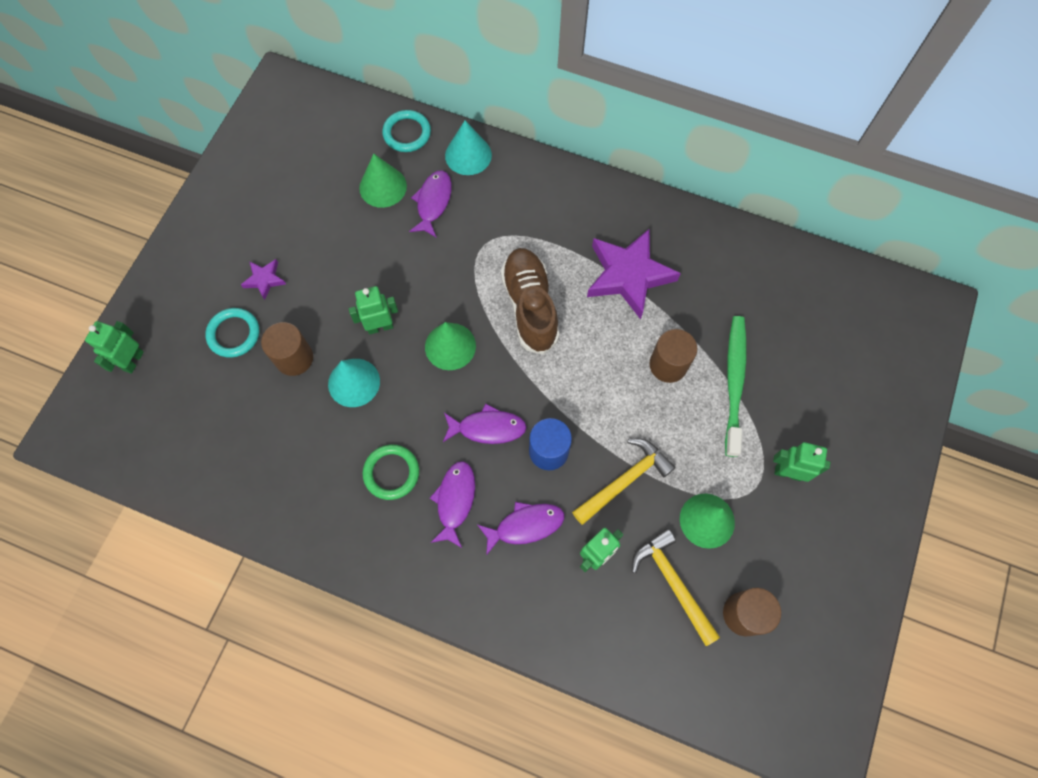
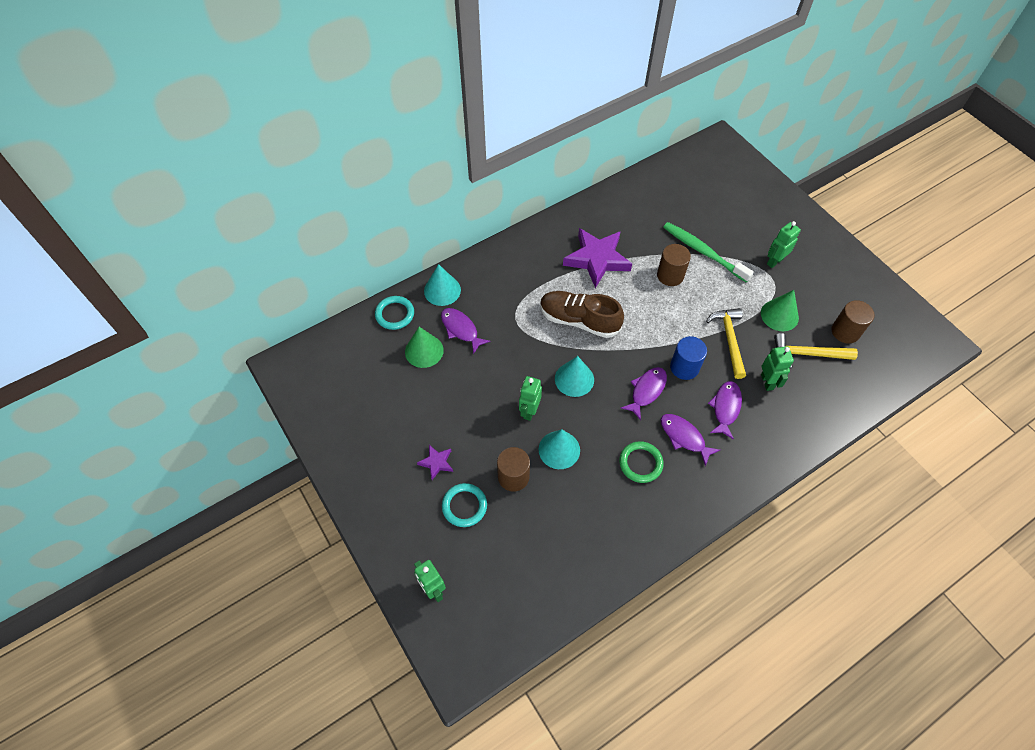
camera: 55 degrees left, 10 degrees down
(450, 346) = (574, 379): green cone -> turquoise cone

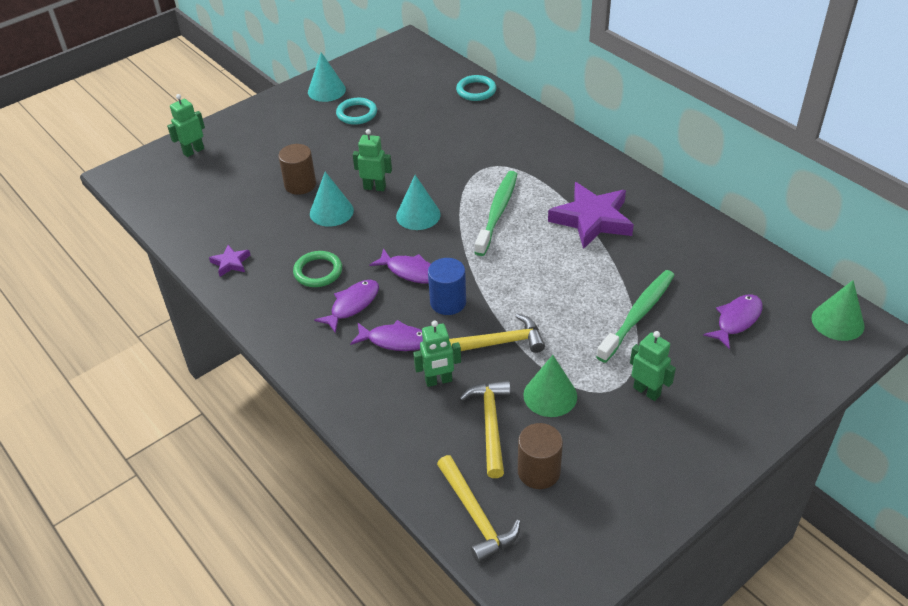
camera: 85 degrees right, 15 degrees down
(424, 351) = (436, 113): green cone -> green cone (837, 321)
(436, 462) = (314, 137): purple star -> purple star (231, 263)
(442, 290) = (513, 114): turquoise cone -> turquoise cone (326, 90)
(461, 329) = (467, 132): purple fish -> purple fish (736, 320)
(464, 506) = (270, 159): turquoise ring -> turquoise ring (357, 113)
(579, 320) = (497, 212): brown shoe -> green toothbrush
(670, 275) = (587, 284): brown cylinder -> none
(884, 372) = (475, 516): none -> yellow hammer

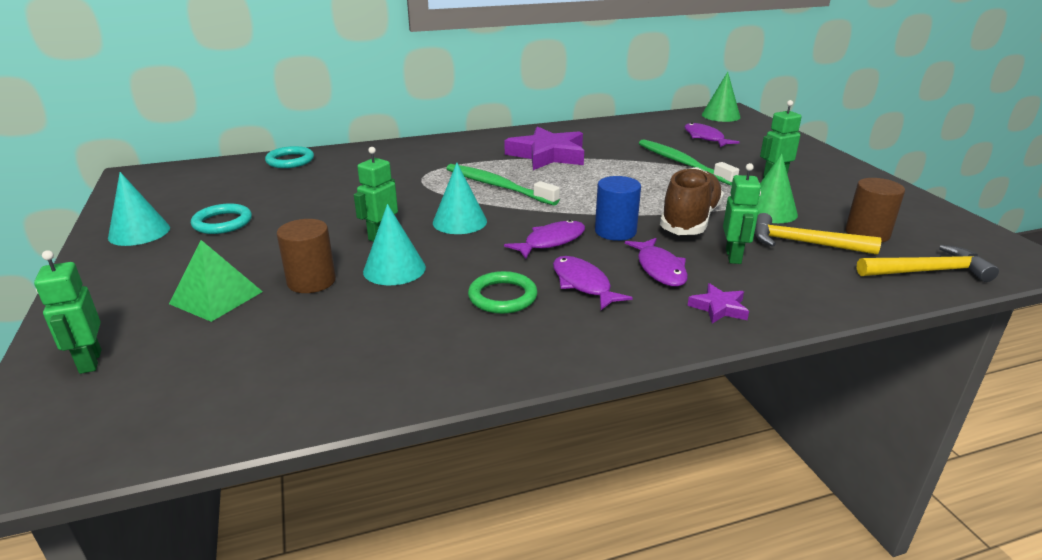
camera: 70 degrees left, 15 degrees down
(231, 263) = (420, 364): purple star -> purple star (719, 308)
(266, 158) = (216, 297): none -> green pyramid
(395, 340) = (660, 269): purple fish -> purple fish turned 135 degrees clockwise
(497, 343) = (690, 220): yellow hammer -> brown shoe

